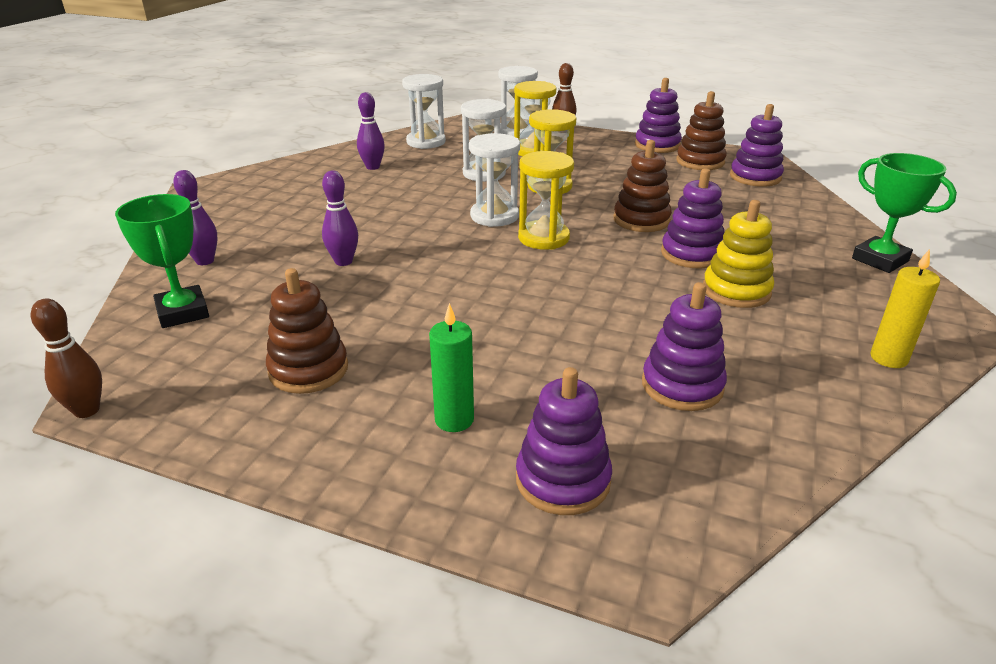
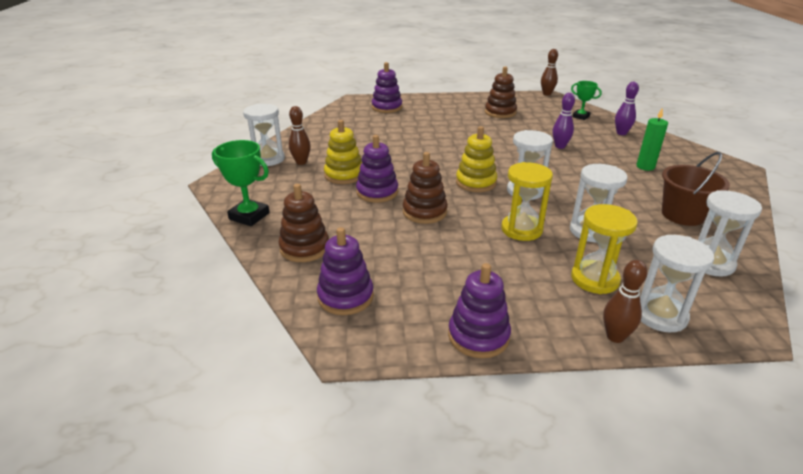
camera: 155 degrees right, 0 degrees up
(183, 312) = (581, 116): green trophy -> green trophy, size x0.65
(372, 167) = (682, 215): purple bowling pin -> brown bucket
(454, 420) = (433, 111): green candle -> green candle (645, 167)
(543, 238) = (476, 182): yellow hourglass -> yellow stacking toy
(682, 386) = (359, 133): purple stacking toy -> none
(700, 162) = (412, 311): brown stacking toy -> brown stacking toy (304, 248)
(815, 334) = (301, 162): none -> brown bowling pin
(888, 358) = (268, 159): yellow candle -> white hourglass

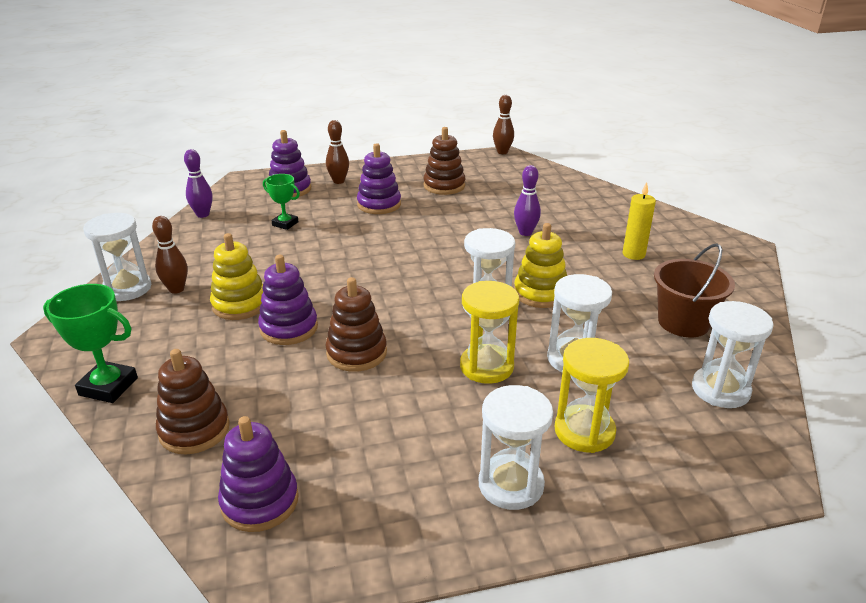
camera: 10 degrees left, 0 degrees up
(476, 182) = (421, 299): yellow stacking toy -> yellow stacking toy (540, 293)
(478, 336) = (444, 538): purple stacking toy -> purple stacking toy (379, 204)
(581, 116) = (548, 184): green trophy -> green trophy (285, 224)
(615, 336) = (616, 514): brown bowling pin -> brown bowling pin (338, 181)
(621, 133) = (600, 206): purple bowling pin -> purple bowling pin (203, 214)
(645, 167) = (633, 254): green candle -> yellow candle
(660, 315) = (667, 474): white hourglass -> white hourglass (511, 485)

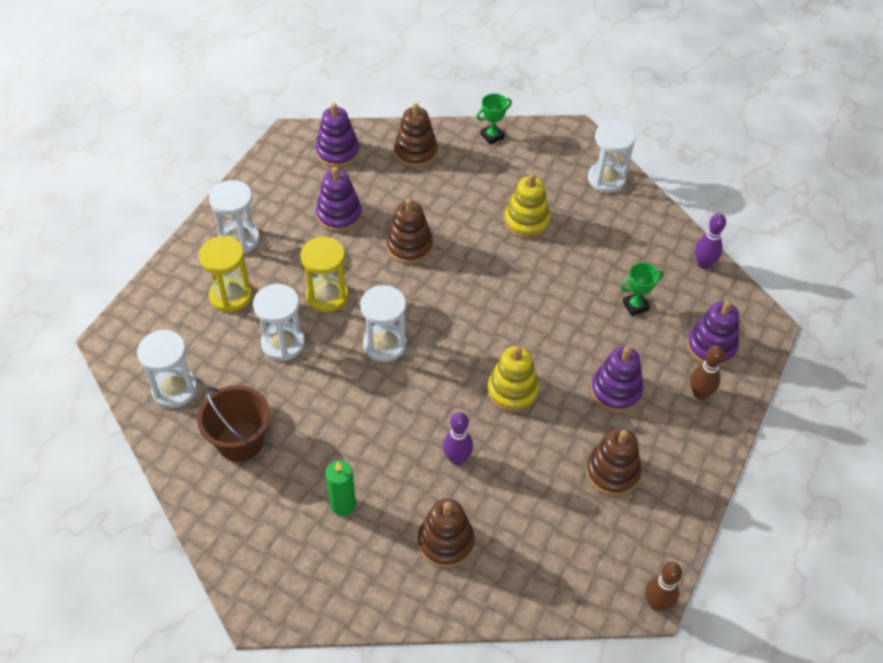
camera: 130 degrees right, 20 degrees up
(108, 386) = (492, 136): green trophy -> green trophy, size x0.65
(176, 289) = (581, 201): brown bowling pin -> none
(289, 328) = (471, 231): purple stacking toy -> purple stacking toy (339, 215)
(540, 293) = (365, 389): yellow stacking toy -> yellow stacking toy (512, 391)
(584, 212) = (445, 542): none -> brown stacking toy
(633, 254) = (343, 504): yellow candle -> green candle

